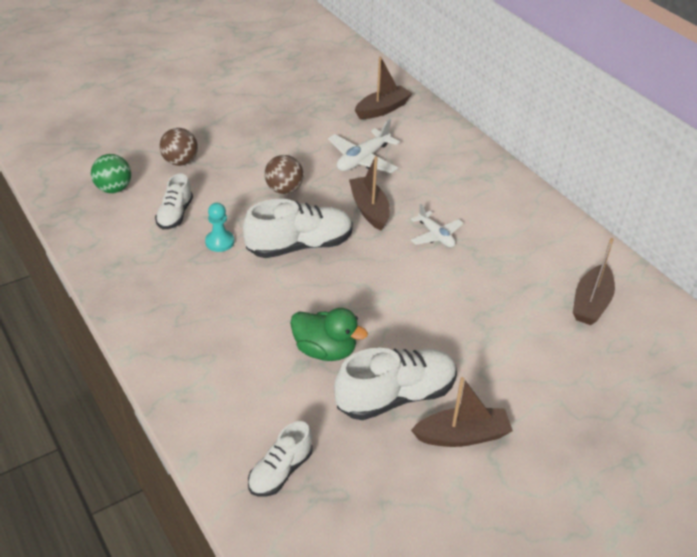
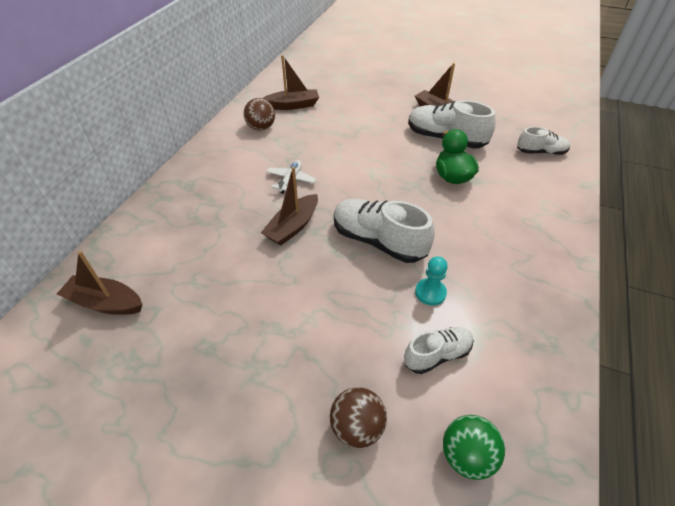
camera: 125 degrees left, 5 degrees up
(284, 189) = (318, 296): brown ball -> brown ball (261, 128)
(362, 160) = (220, 268): white plane -> none

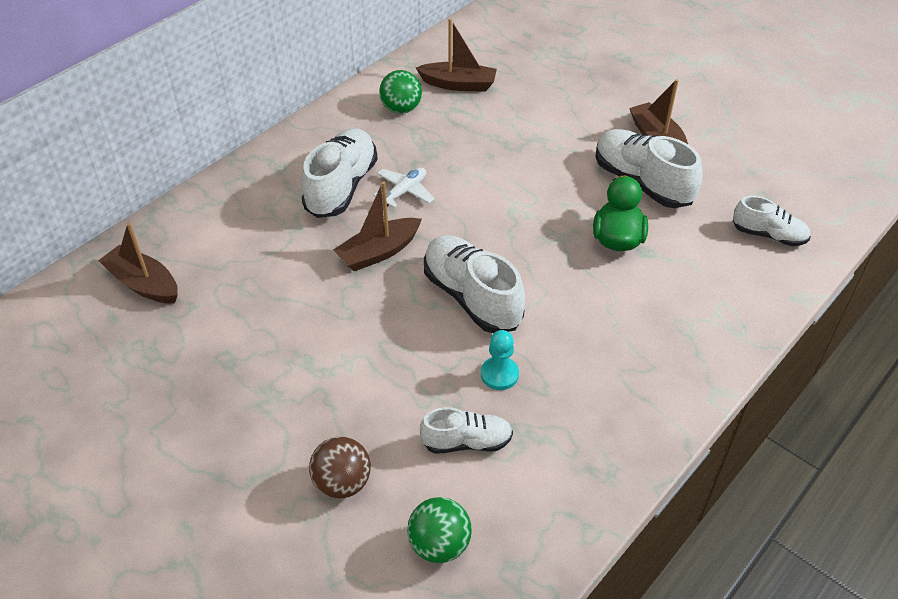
camera: 20 degrees right, 0 degrees up
(242, 187) = (341, 187): none -> white shoe
(261, 128) = (401, 109): brown ball -> green ball

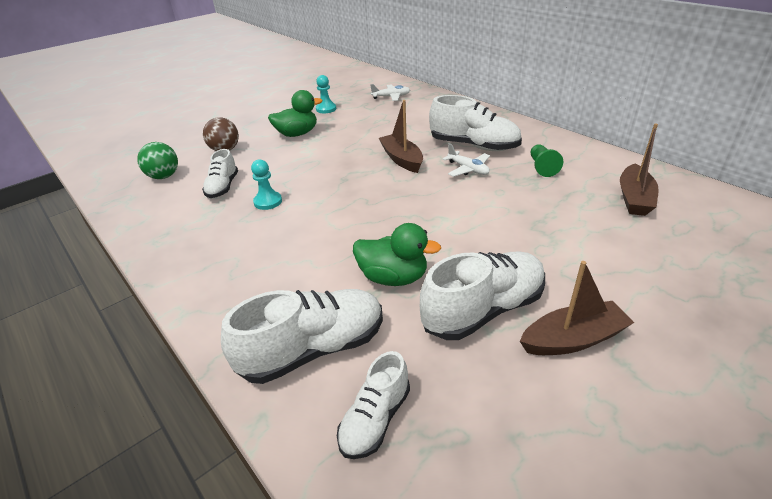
camera: 100 degrees right, 10 degrees down
(144, 284) = (391, 97): brown boat -> white plane
(181, 369) = (326, 109): none -> turquoise pawn
(285, 390) = (297, 134): none -> green duck
(398, 135) = (542, 167): none -> green pawn
(401, 109) = (581, 169): green ball -> none
(472, 297) = (345, 194): white shoe -> white shoe (313, 349)

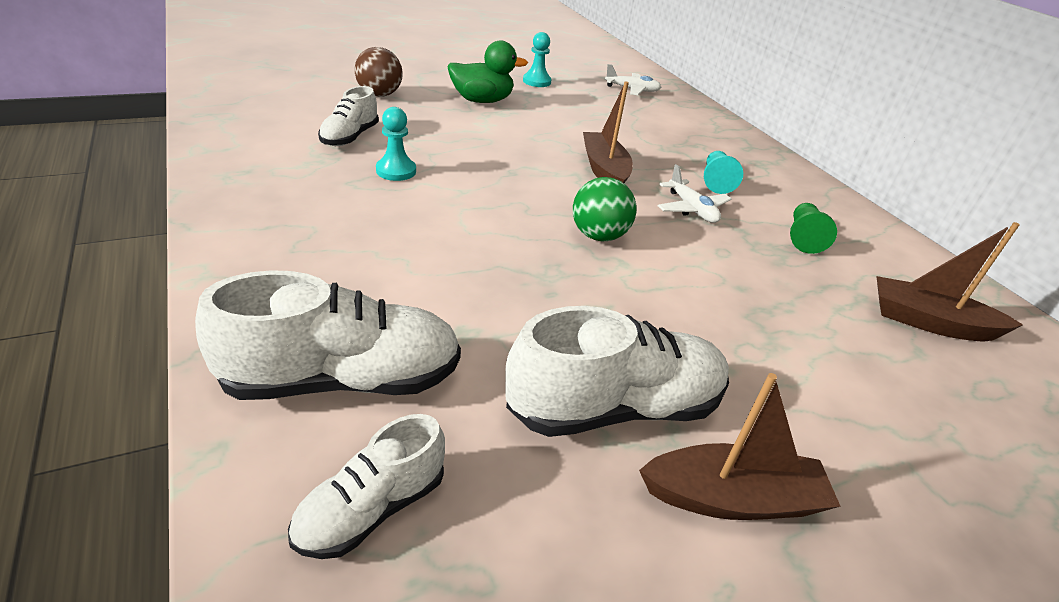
camera: 10 degrees right, 0 degrees up
(164, 176) = (286, 104): green ball -> green ball (598, 236)
(393, 277) = (508, 319): green duck -> none
(474, 146) = (716, 181): white shoe -> turquoise pawn
(634, 198) = (929, 322): brown boat -> brown boat turned 75 degrees clockwise

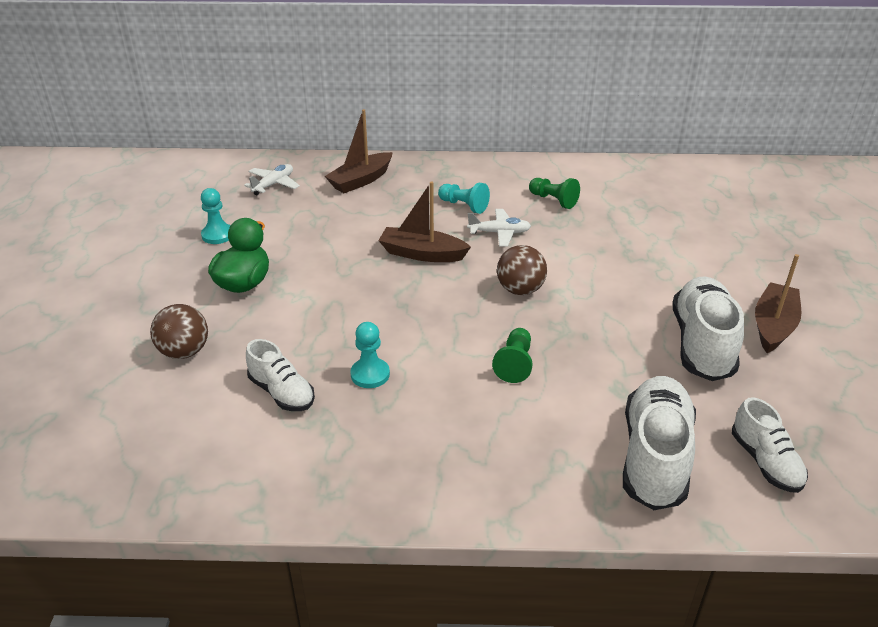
camera: 60 degrees left, 0 degrees up
(462, 249) = (514, 364): none -> green pawn
(598, 236) = (520, 290): green ball -> brown ball
(929, 322) = (654, 196): brown boat -> brown boat (361, 180)

